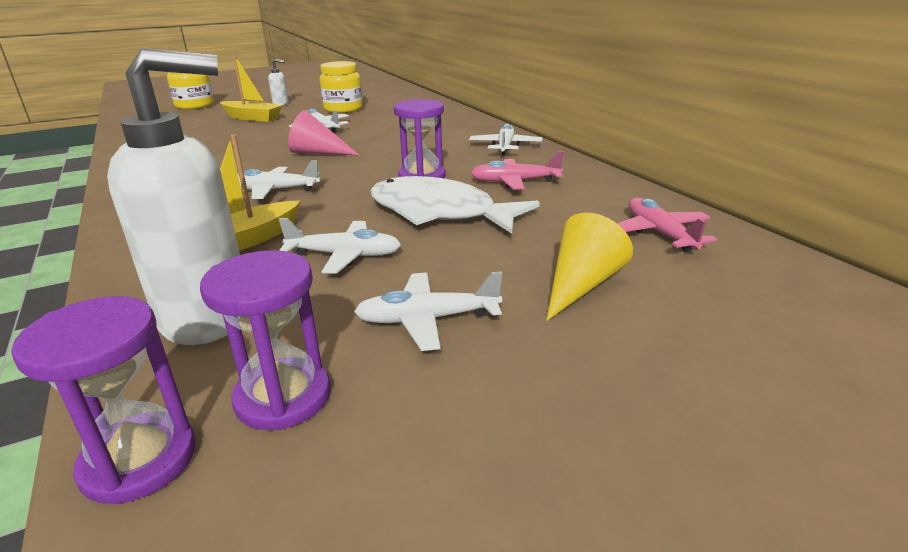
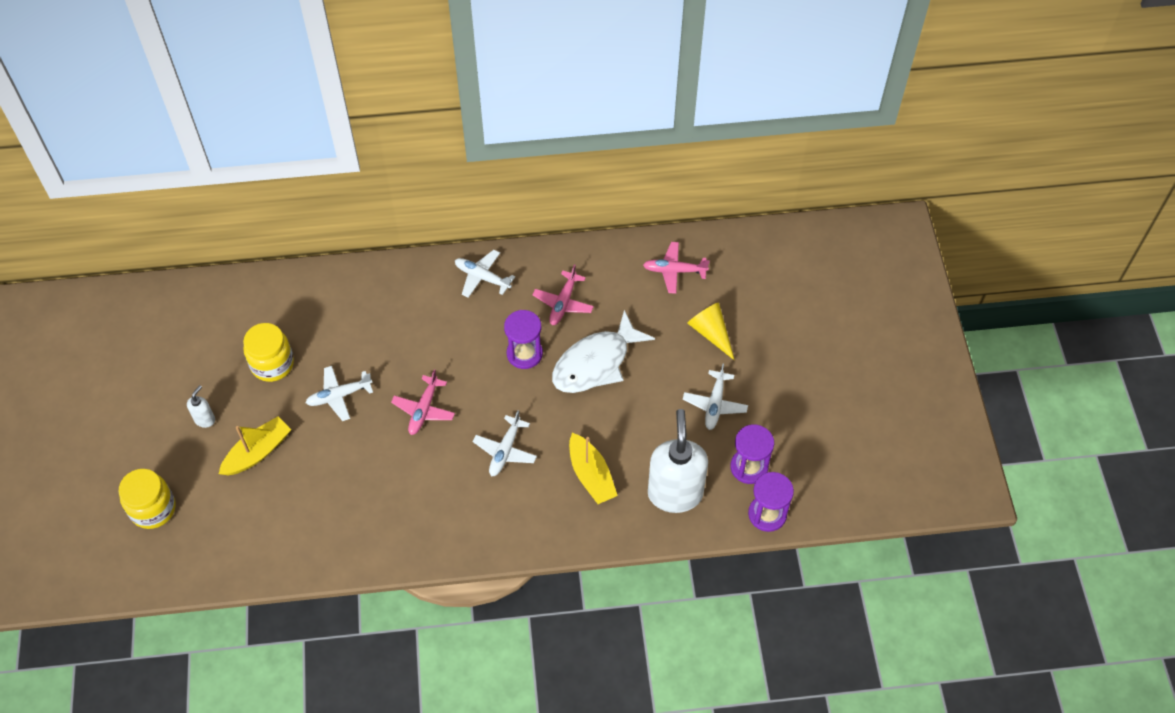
camera: 70 degrees left, 30 degrees up
(318, 152) = (424, 410): pink cone -> pink plane
(345, 255) = (633, 425): white plane -> none

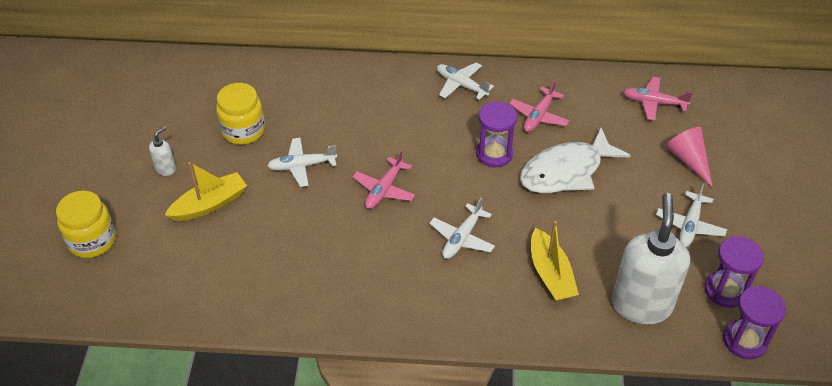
camera: 10 degrees right, 10 degrees down
(711, 332) = (688, 160): yellow cone -> pink cone

